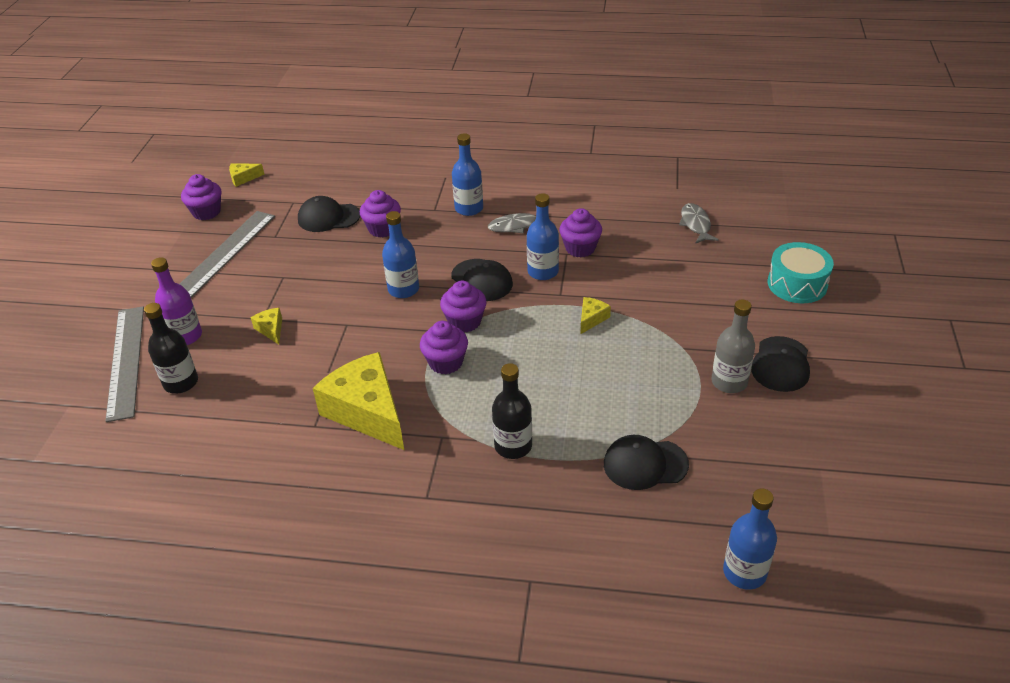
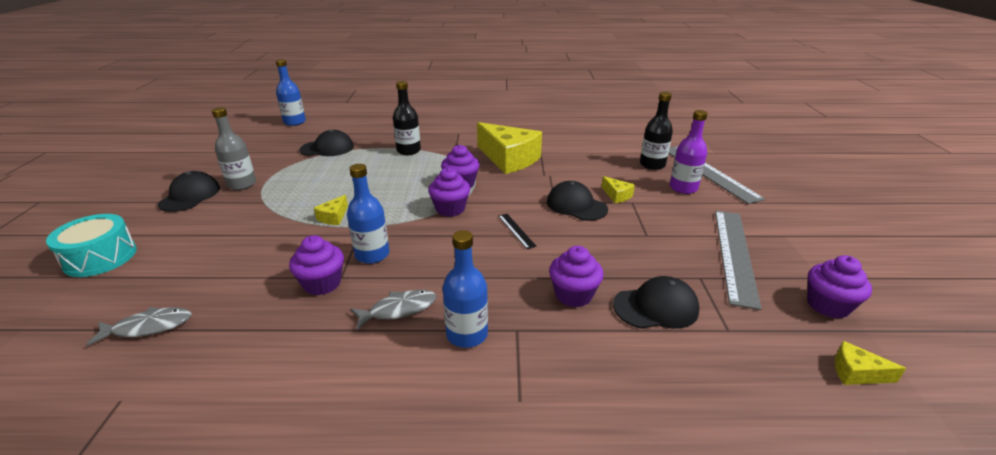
camera: 170 degrees right, 10 degrees down
(243, 178) = (856, 373): yellow cheese -> yellow cheese turned 135 degrees counterclockwise
(403, 289) = (516, 230): blue bottle -> black ruler
(482, 280) = (438, 243): black cap -> black cap (576, 205)
(696, 224) = (148, 327): grey fish -> grey fish turned 90 degrees counterclockwise

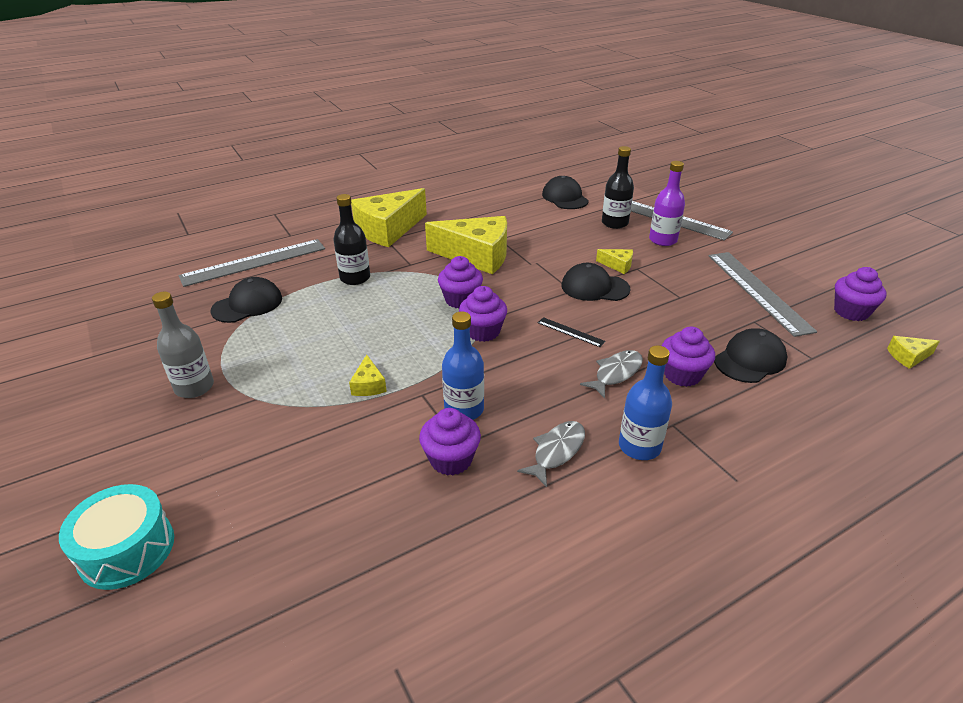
camera: 30 degrees left, 5 degrees up
(148, 327) = (319, 589): grey fish -> grey fish (616, 373)
(190, 196) = (140, 427): black cap -> black cap (565, 197)
(294, 122) = (151, 281): blue bottle -> none
(361, 126) = (254, 262): none -> grey ruler
(467, 127) = (388, 230): none -> yellow cheese

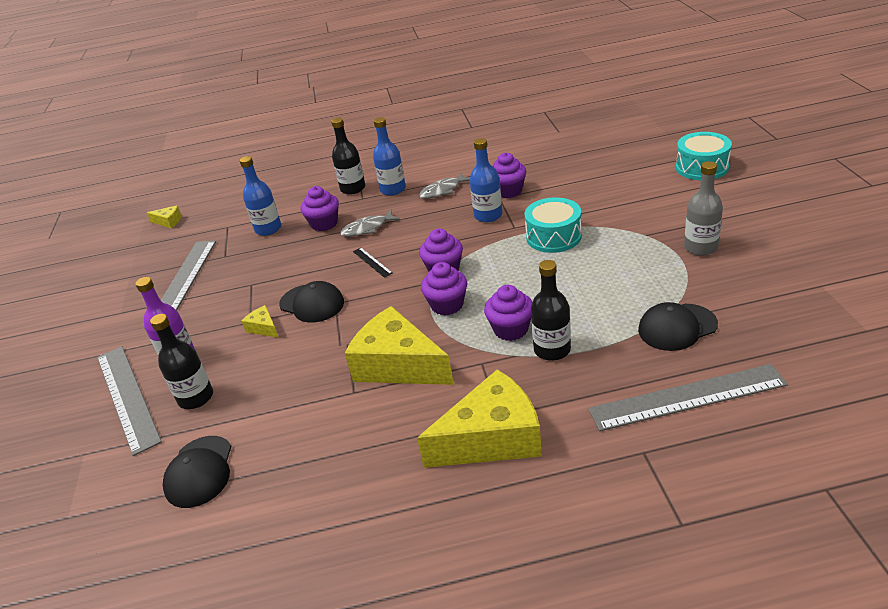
camera: 155 degrees left, 0 degrees up
(368, 385) = (553, 236): yellow cheese -> turquoise drum
(707, 442) = (353, 188): none -> black bottle
(750, 360) = (268, 229): black cap -> blue bottle
(851, 312) = (146, 256): purple cupcake -> purple cupcake (511, 329)

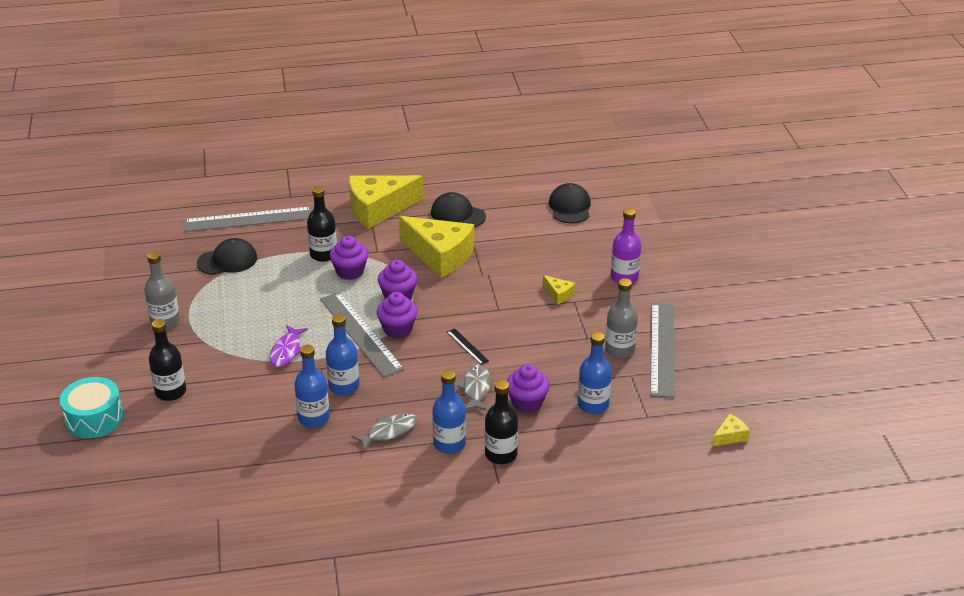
camera: 175 degrees right, 0 degrees up
(127, 397) = (652, 253): grey ruler -> grey ruler (360, 333)
(169, 222) = (730, 436): yellow cheese -> yellow cheese turned 135 degrees clockwise
(196, 398) = (594, 248): black bottle -> black bottle (171, 392)
(224, 276) = (619, 350): none -> grey bottle
(312, 303) = (520, 311): black cap -> black cap (457, 214)
(367, 228) = (476, 388): grey fish -> grey fish turned 60 degrees counterclockwise
(508, 191) = (314, 418): purple cupcake -> blue bottle
(553, 236) = (286, 351): turquoise drum -> purple fish

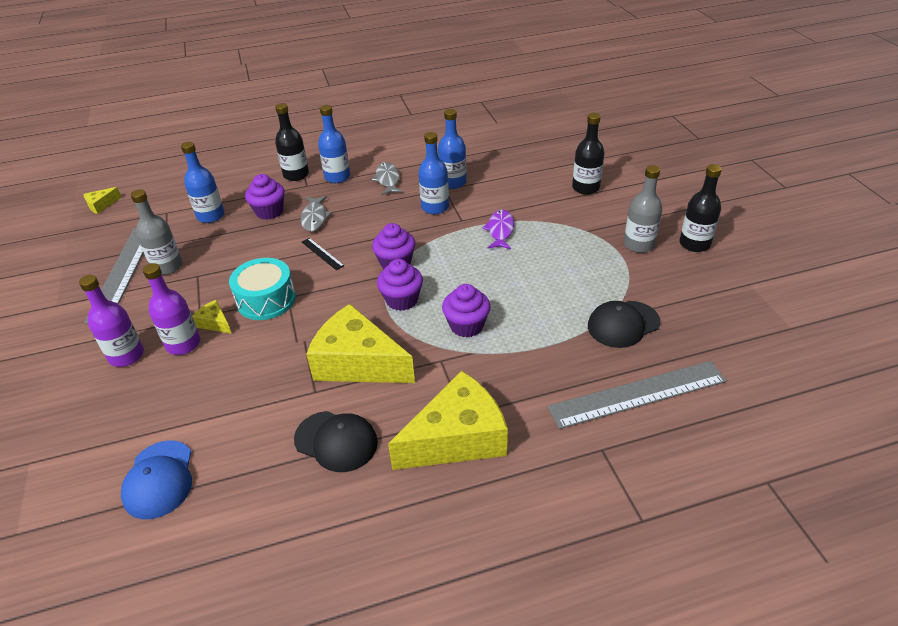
camera: 175 degrees right, 5 degrees up
(94, 418) = (633, 164): turquoise drum -> turquoise drum (266, 300)
(323, 254) = (508, 347): black bottle -> black bottle (694, 244)
(360, 333) = (433, 255): grey ruler -> none
(389, 432) = (388, 180): grey fish -> grey fish turned 120 degrees clockwise
(570, 207) = (159, 479): black cap -> blue cap
(580, 281) = (183, 344): none -> purple bottle

